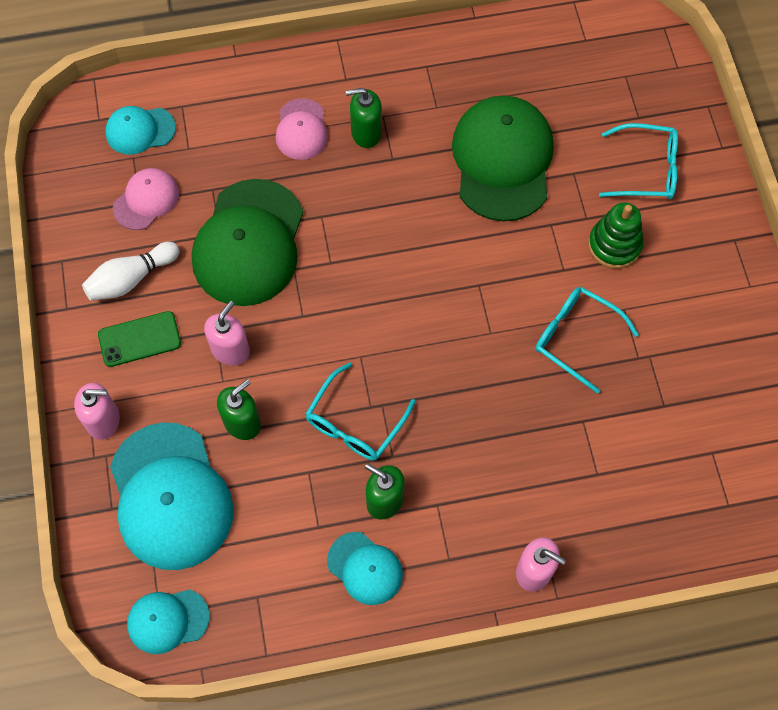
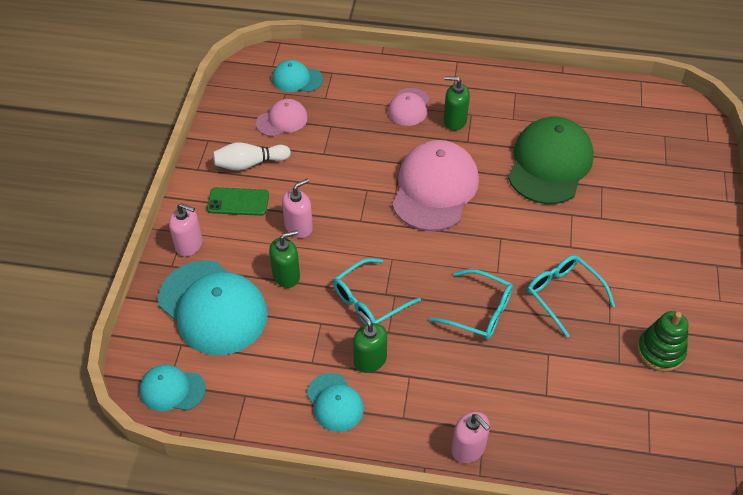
camera: 20 degrees right, 15 degrees down
(170, 496) = (213, 307): turquoise cap -> turquoise cap turned 45 degrees counterclockwise
(249, 243) = (341, 165): green cap -> none
(376, 241) = (434, 189): none -> pink cap
(614, 245) = (617, 241): green stacking toy -> green stacking toy (660, 351)
(646, 169) = (660, 199): turquoise glasses -> turquoise glasses (479, 311)

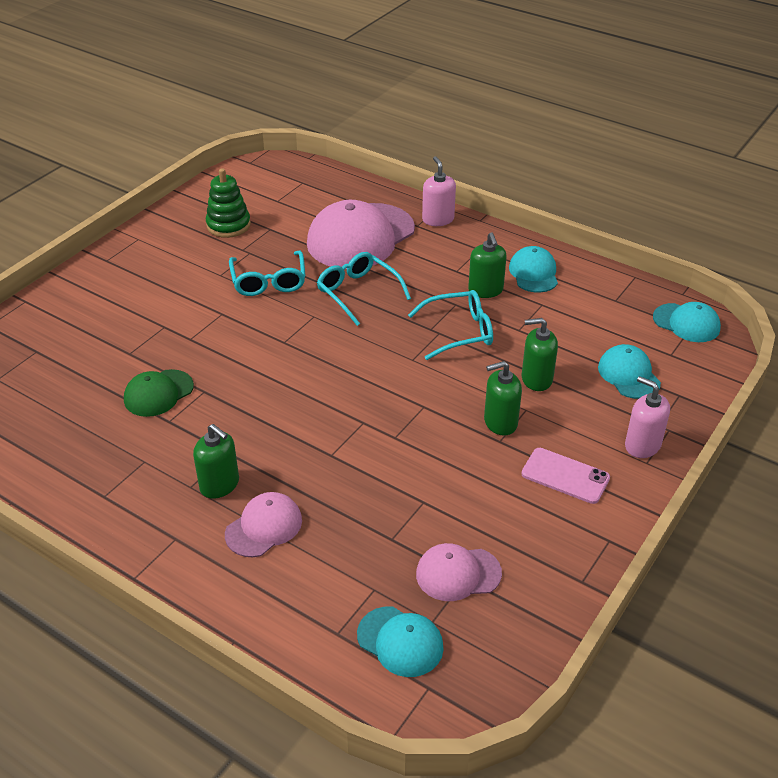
camera: 155 degrees left, 10 degrees down
(213, 307) = (628, 375): turquoise cap -> turquoise cap, size x0.52
(238, 202) = (565, 476): green phone -> pink phone
(249, 164) = (532, 522): white bowling pin -> none
(299, 227) = (500, 422): pink soap dispenser -> green soap dispenser
(434, 189) = (313, 411): pink cap -> pink cap (360, 236)
(549, 164) = (158, 393): green cap -> green cap, size x0.52

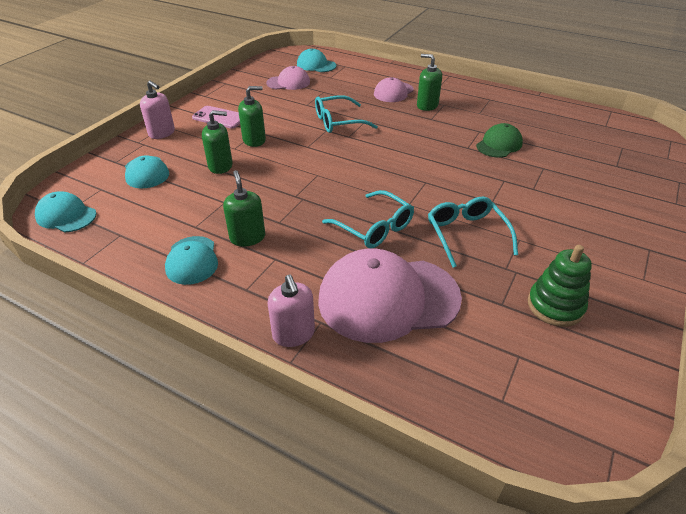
camera: 175 degrees right, 0 degrees up
(360, 236) = (388, 298): pink cap -> pink cap turned 135 degrees counterclockwise
(459, 332) = (278, 197): turquoise glasses -> turquoise glasses (338, 122)

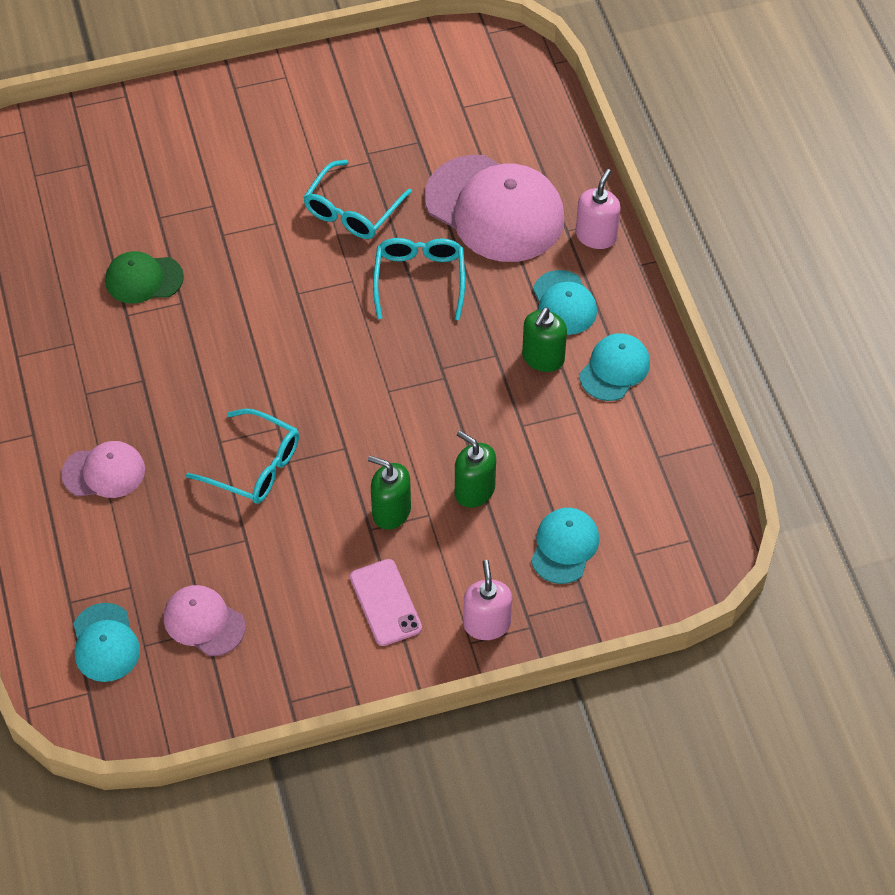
camera: 135 degrees left, 15 degrees up
(66, 215) = (694, 531): turquoise cap -> turquoise cap (564, 303)
(427, 105) = (108, 408): green soap dispenser -> none
(555, 306) = (383, 112): green stacking toy -> none

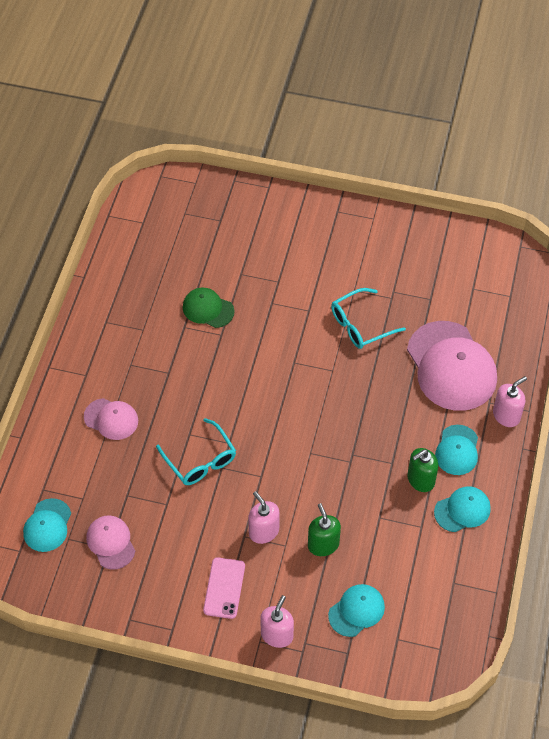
camera: 30 degrees right, 0 degrees up
(391, 511) = (264, 531): green soap dispenser -> pink soap dispenser
(419, 280) = (374, 390): turquoise glasses -> none

